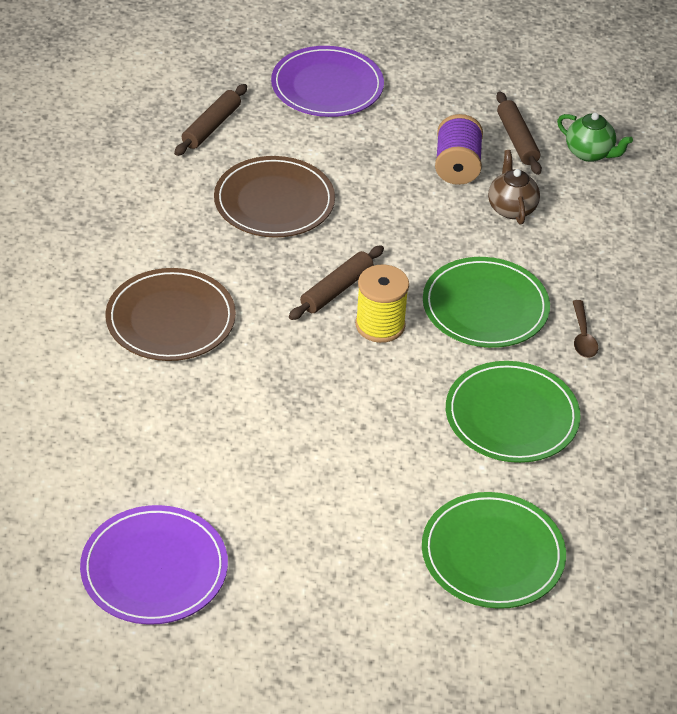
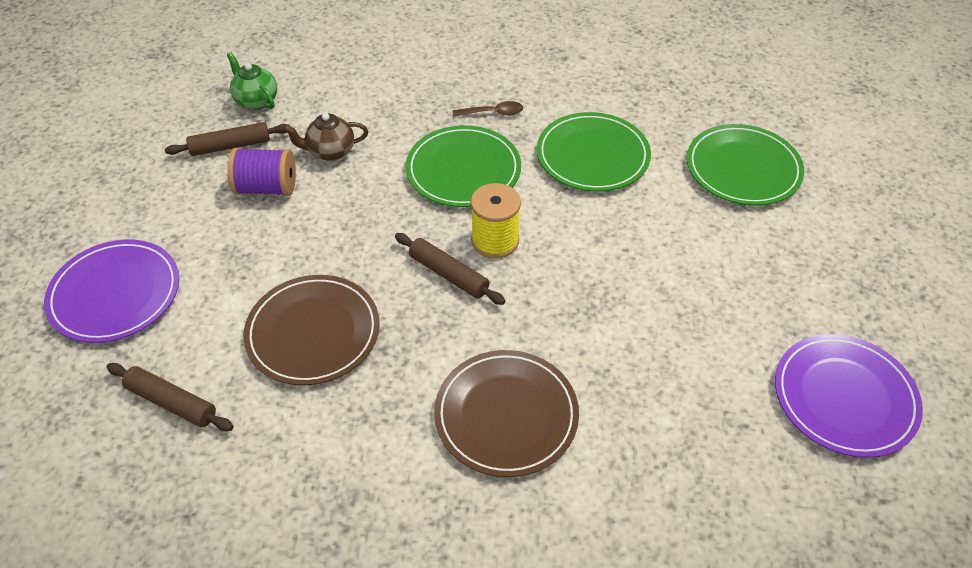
camera: 90 degrees left, 5 degrees up
(590, 153) = (256, 100): green teapot -> green teapot turned 75 degrees counterclockwise

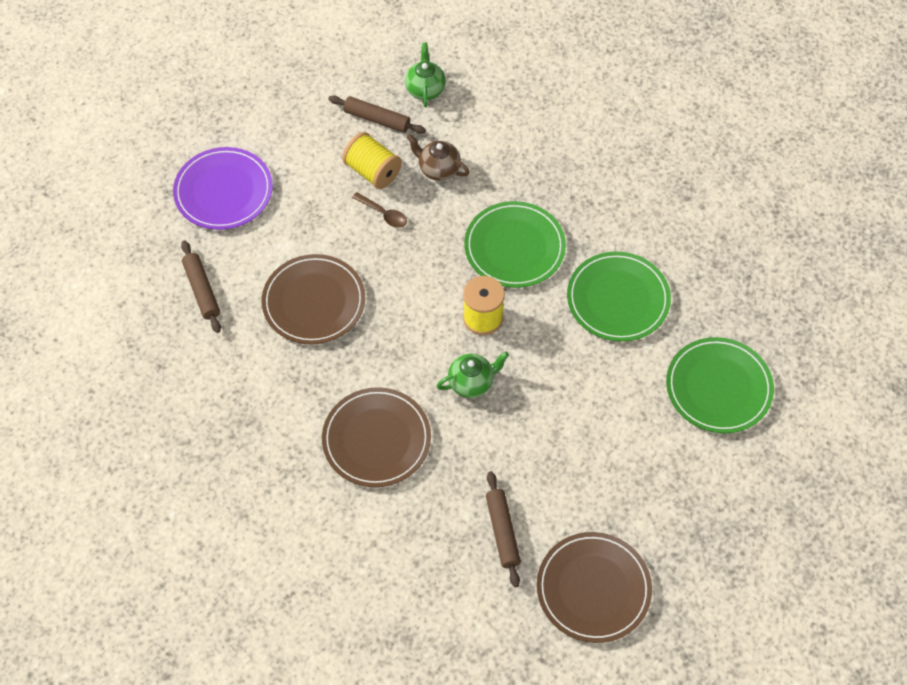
camera: 40 degrees right, 10 degrees up
(267, 188) = (373, 171): purple spool -> yellow spool
(448, 274) = (430, 321): brown rolling pin -> brown rolling pin (502, 531)
(493, 113) = (582, 212): brown spoon -> brown spoon (383, 214)
(543, 300) = (472, 382): none -> green teapot
(844, 397) = (593, 589): purple plate -> brown plate

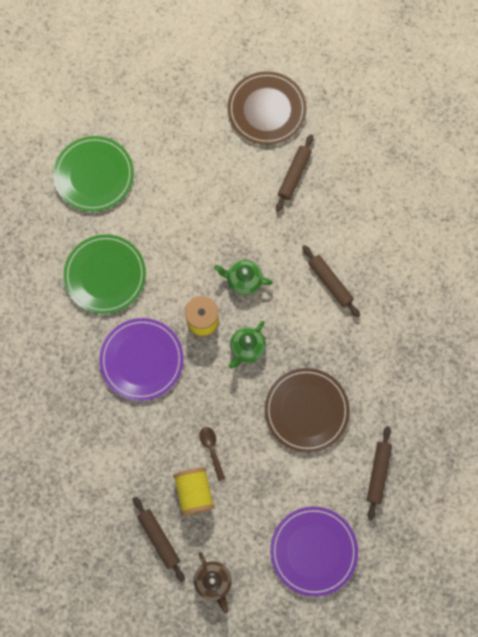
camera: 145 degrees left, 15 degrees up
(376, 439) = (330, 282): brown plate -> brown rolling pin
(425, 89) = (103, 542): green teapot -> green teapot (247, 348)
(438, 169) = (146, 461): brown teapot -> brown teapot (213, 581)
(514, 247) = (142, 360): green plate -> purple plate

